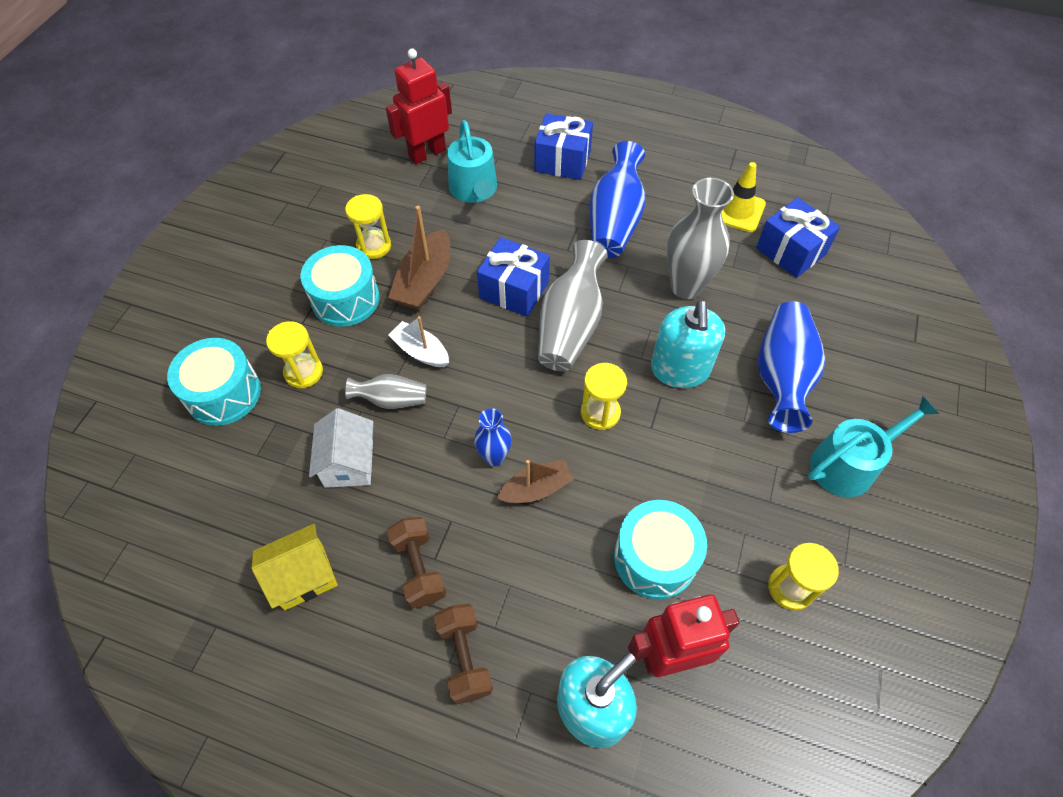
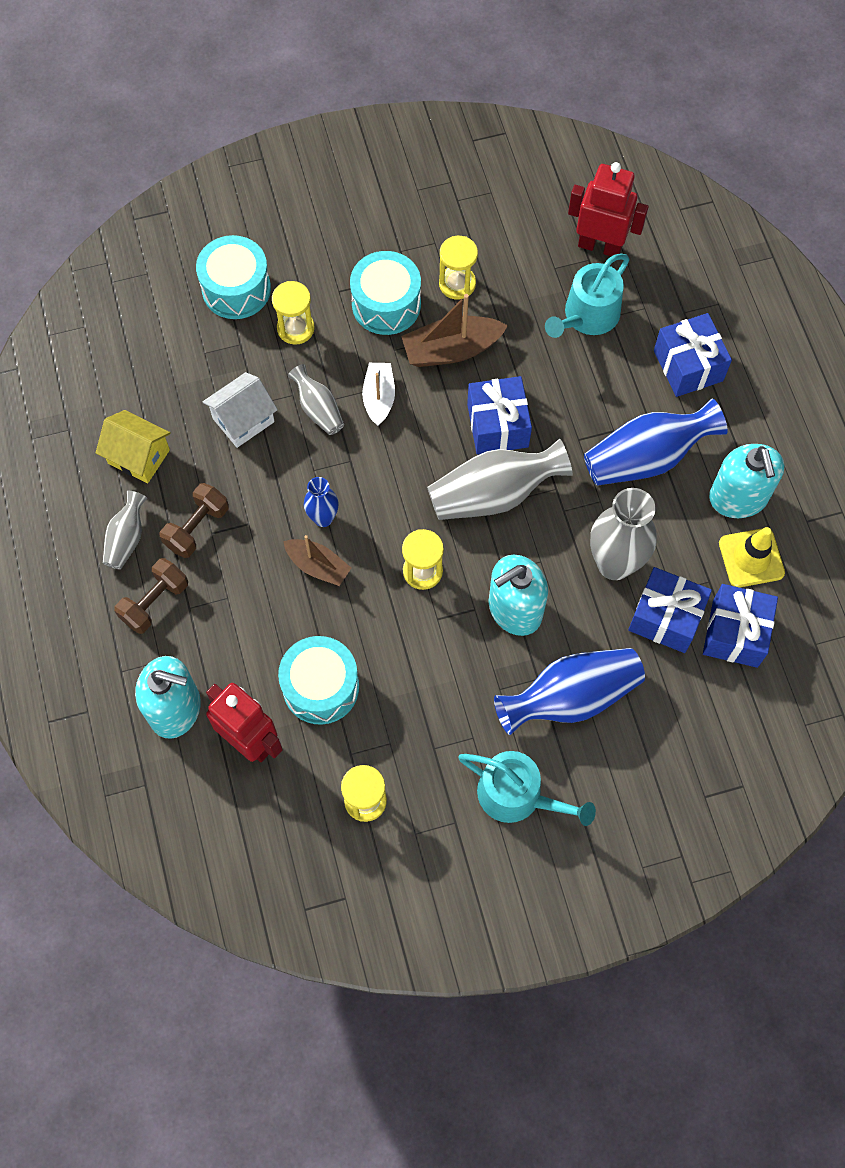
camera: 55 degrees right, 10 degrees up
(377, 642) = (127, 538): none -> grey vase
(685, 192) = (738, 497): none -> turquoise soap dispenser
(752, 282) = (665, 617): none -> blue gift

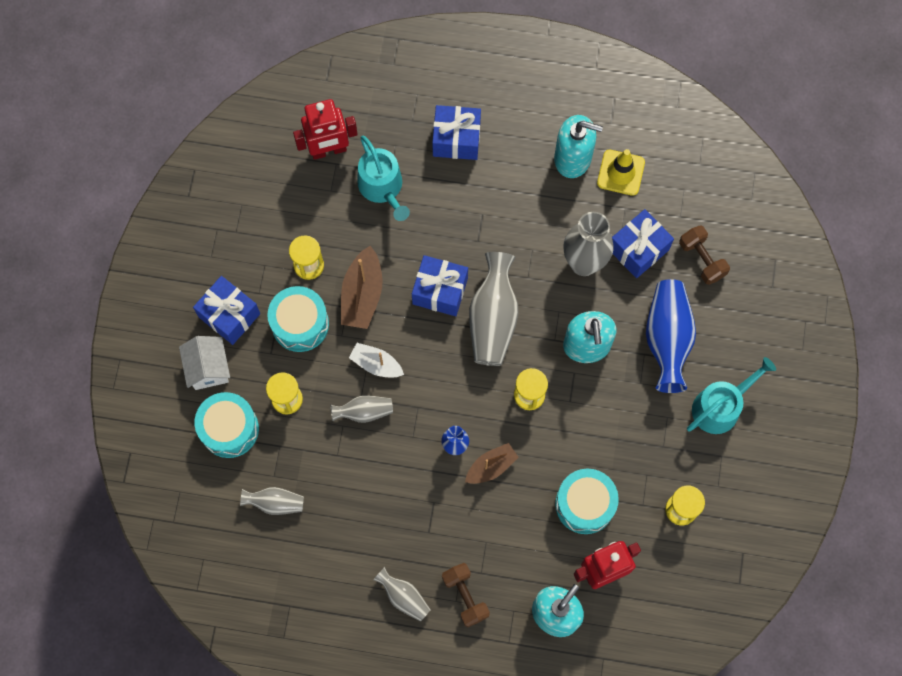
camera: 65 degrees left, 5 degrees up
(139, 456) = (339, 561): yellow house -> none
(175, 367) = (275, 503): none -> grey vase
(197, 527) = (419, 541): brown dumbbell -> brown dumbbell (702, 259)
(243, 420) = (346, 470): white house -> white house (208, 368)
(600, 246) = (328, 150): red robot -> red robot turned 150 degrees counterclockwise
(646, 457) = (514, 203): blue vase -> none
(735, 633) = (669, 210): blue gift -> blue gift (229, 315)

